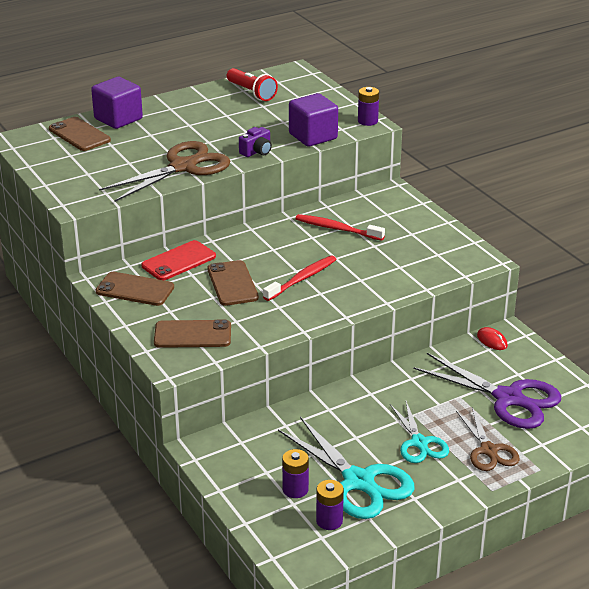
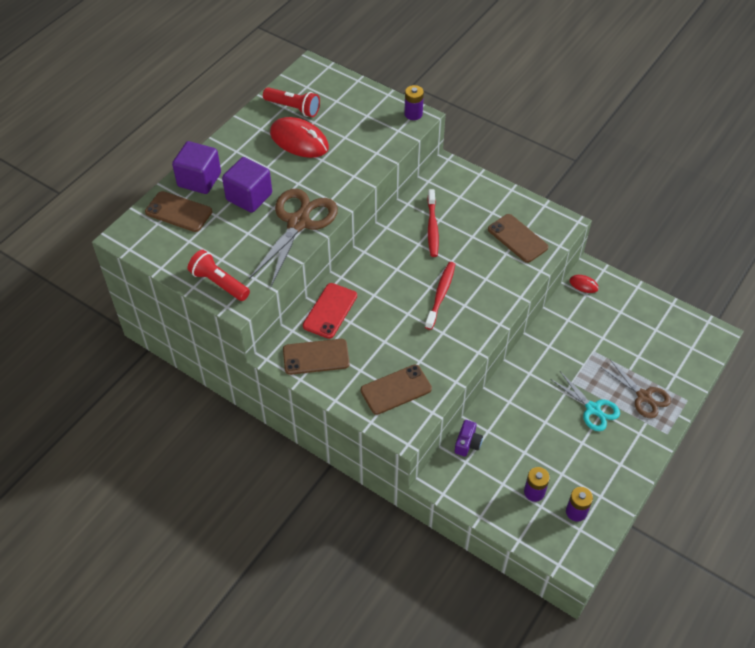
camera: 25 degrees left, 20 degrees up
(70, 188) = (219, 283): none -> red flashlight
(232, 283) = (390, 320): brown phone -> brown phone (517, 238)
(236, 114) = (299, 140): none -> red mouse
(257, 151) = (347, 182): purple camera -> purple camera (467, 443)
(313, 136) = (381, 148): purple cube -> purple cube (249, 197)
(337, 229) = (432, 227): red toothbrush -> red toothbrush turned 90 degrees counterclockwise
(358, 481) = (573, 465): turquoise scissors -> none
(508, 398) = (628, 339): purple scissors -> none

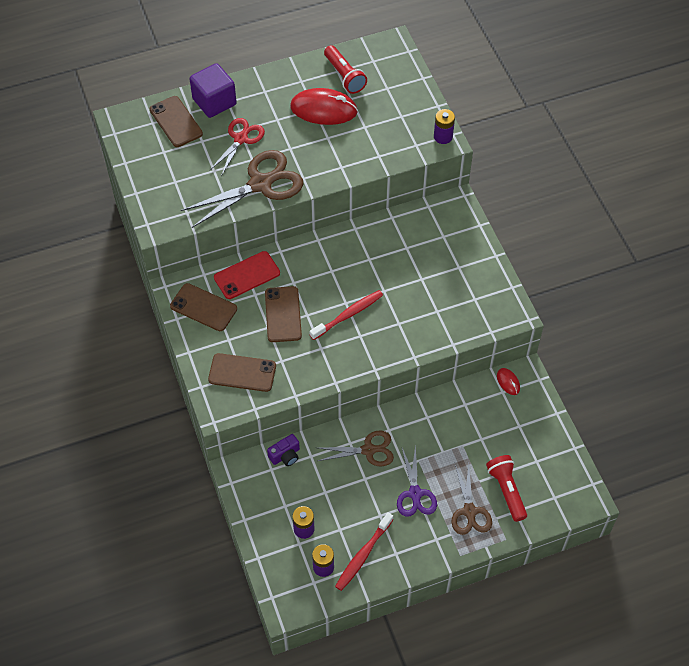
camera: 35 degrees right, 5 degrees up
(219, 283) = (157, 201): red flashlight -> red flashlight (506, 490)
(249, 197) = (241, 139): purple cube -> red scissors
(299, 140) = (323, 109): red mouse -> red mouse turned 60 degrees counterclockwise
(432, 227) = (394, 251): red toothbrush -> red toothbrush (363, 555)
(517, 238) = (459, 304): brown phone -> brown phone (283, 314)
(528, 398) = (368, 450): none -> brown scissors
(593, 409) = (415, 493): turquoise scissors -> purple scissors

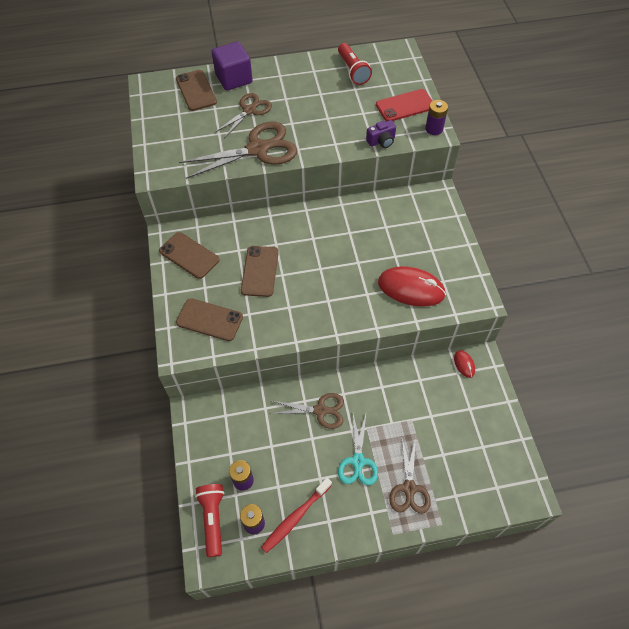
camera: 10 degrees right, 0 degrees up
(241, 139) = (249, 110): red scissors -> brown scissors
(247, 275) = (235, 232): red phone -> red phone (405, 106)
(285, 455) = (241, 404): purple camera -> purple camera (381, 141)
(323, 109) = (329, 95): red mouse -> red mouse (411, 288)
(348, 315) = (320, 279): red toothbrush -> none
(415, 493) = (358, 461): purple scissors -> turquoise scissors
(506, 490) = (449, 472): red flashlight -> red flashlight (213, 519)

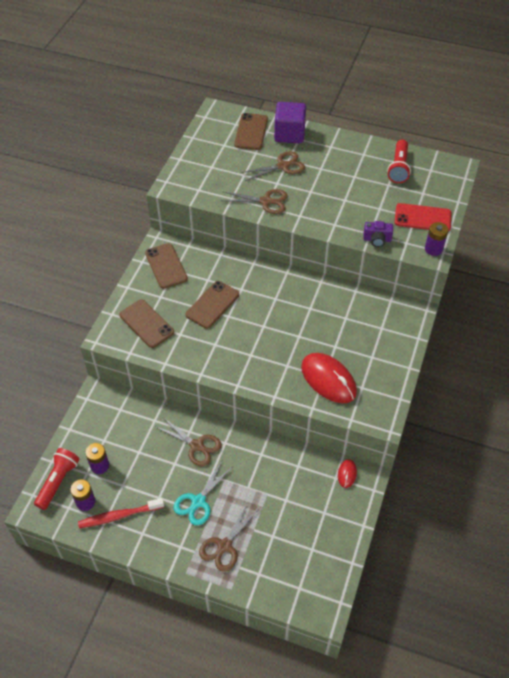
camera: 30 degrees right, 5 degrees down
(258, 149) = (266, 201): brown scissors -> brown scissors, size x0.61

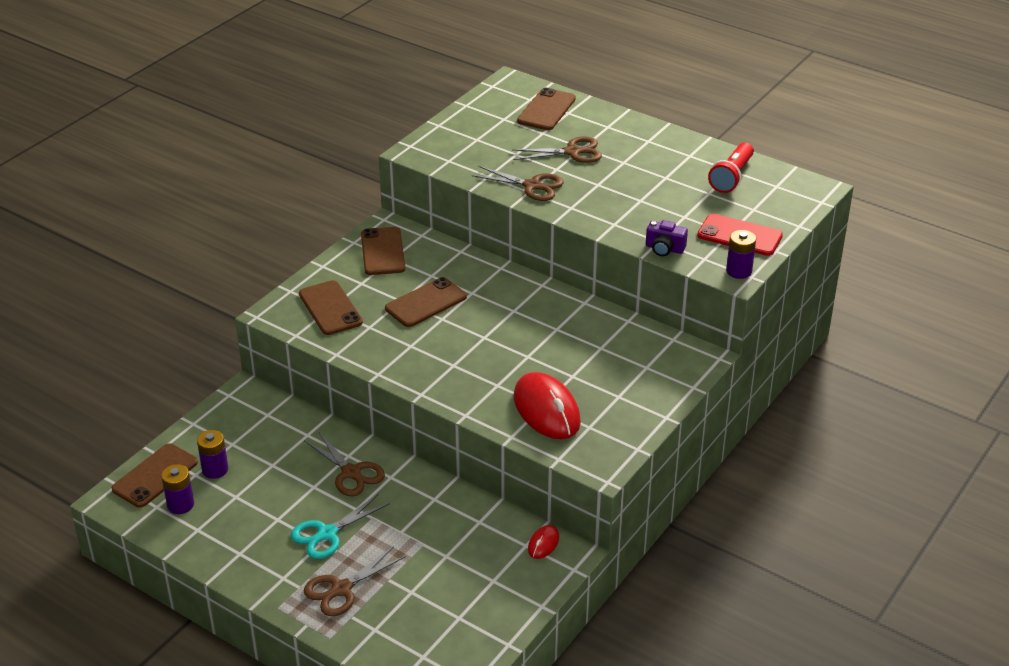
camera: 15 degrees right, 15 degrees down
(58, 481) = (155, 476): red flashlight -> brown phone
(119, 516) = (217, 528): red toothbrush -> none
(289, 134) = (597, 119): purple cube -> none

